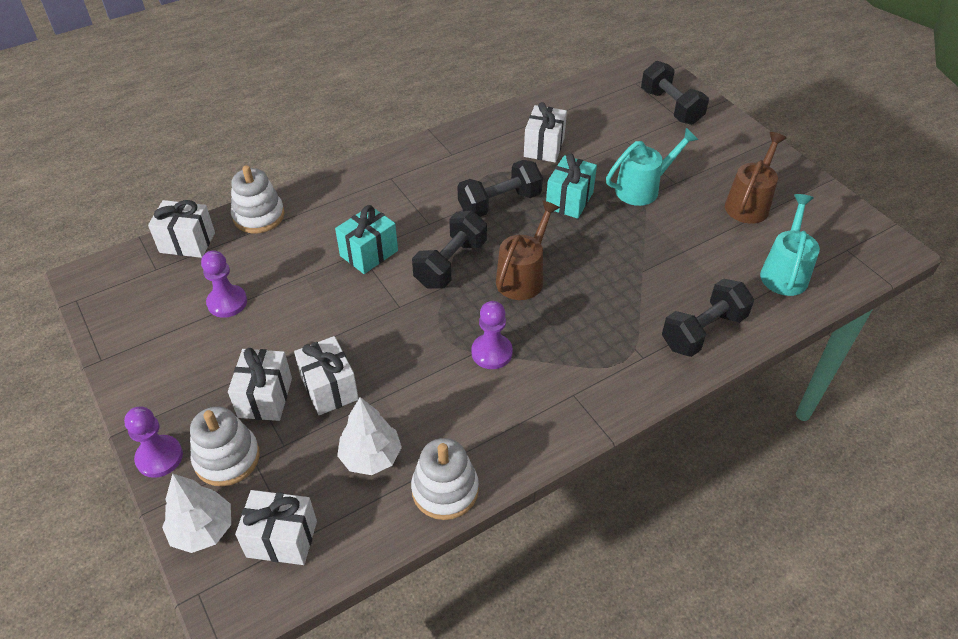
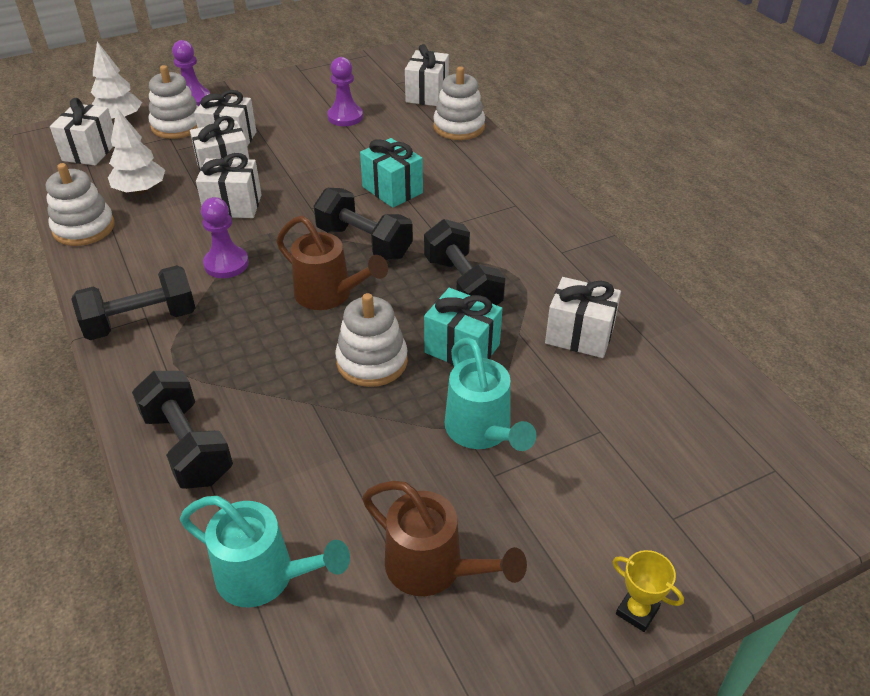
camera: 95 degrees right, 5 degrees down
(398, 367) = (233, 206): none -> white gift
(593, 244) = (372, 361): none -> white stacking toy
(671, 107) = (707, 509): black dumbbell -> black dumbbell (141, 321)
(743, 133) = (637, 611): none -> yellow trophy

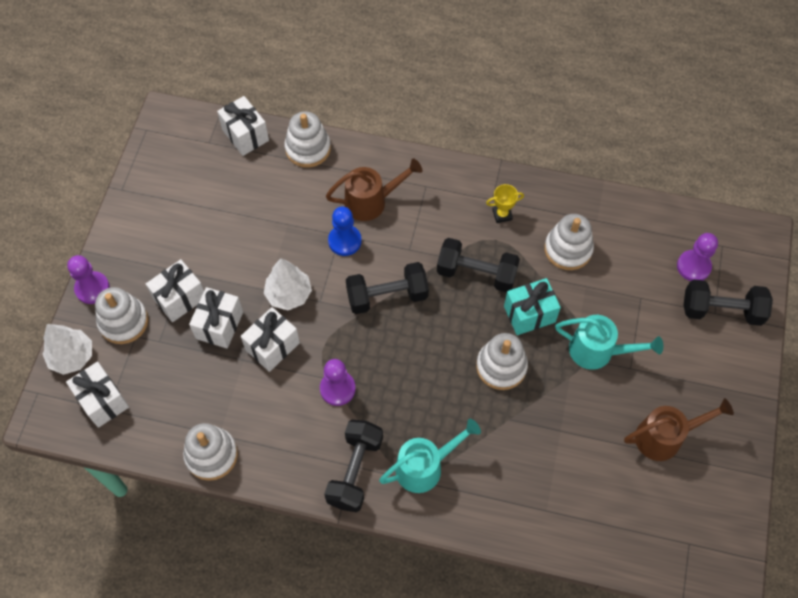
camera: 50 degrees left, 20 degrees up
(140, 190) = (195, 394): white tree -> white tree (288, 294)
(187, 446) = (492, 503): black dumbbell -> black dumbbell (721, 310)
(265, 577) = (613, 515): turquoise watering can -> turquoise watering can (425, 466)
(330, 295) = (423, 349): brown watering can -> brown watering can (372, 201)
(345, 117) = (224, 206): purple pawn -> purple pawn (693, 266)
(392, 190) = (344, 241): turquoise gift -> blue pawn
(579, 335) = (568, 249): white gift -> white stacking toy
(637, 611) = (749, 371): yellow trophy -> yellow trophy (502, 215)

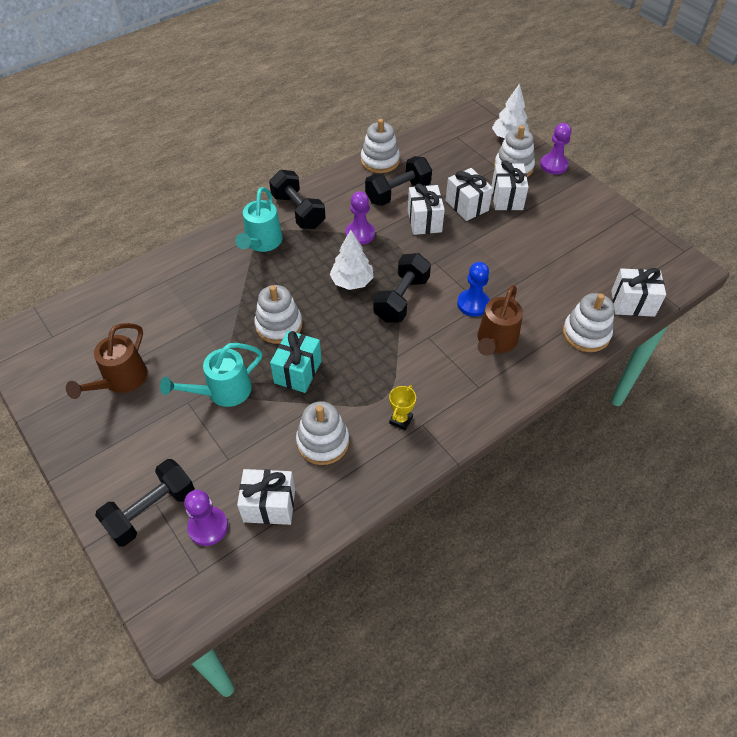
camera: 130 degrees right, 10 degrees down
(103, 401) = (464, 137): white gift -> white gift (269, 505)
(288, 294) = (457, 249): white tree -> white tree (352, 282)
(476, 273) = (365, 364): black dumbbell -> black dumbbell (398, 193)

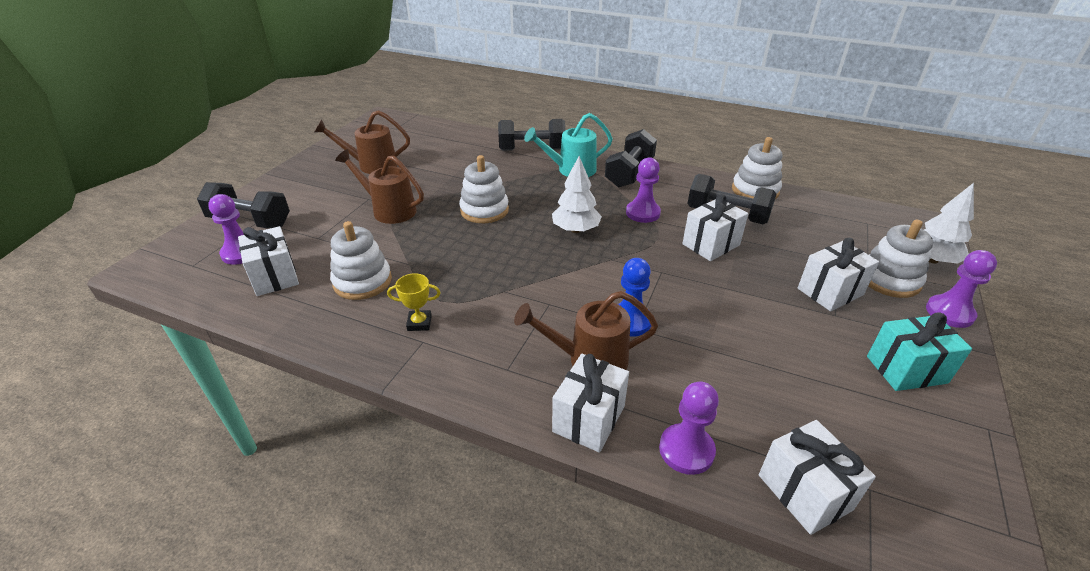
camera: 60 degrees right, 15 degrees down
(222, 392) = (389, 210): turquoise watering can -> brown watering can
(297, 372) = (438, 238): turquoise gift -> turquoise gift (906, 369)
(401, 299) = (584, 267): black dumbbell -> black dumbbell (532, 150)
(466, 206) = (773, 265): white gift -> white gift (588, 418)
(586, 333) = (686, 450): white stacking toy -> purple pawn

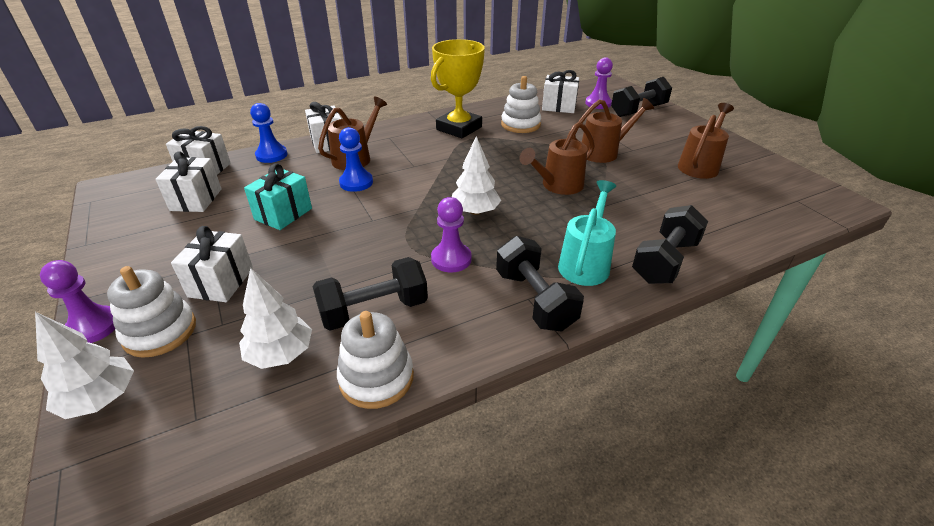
camera: 130 degrees right, 0 degrees up
(419, 323) = (459, 128): yellow trophy -> yellow trophy, size x2.38
(484, 210) = (557, 186): white stacking toy -> brown watering can
(686, 450) = (271, 155): purple pawn -> blue pawn
(710, 244) = (358, 265): white gift -> white gift (196, 200)
(803, 225) = (280, 354): none -> white tree
(906, 369) = (144, 252): turquoise gift -> turquoise gift (283, 214)

